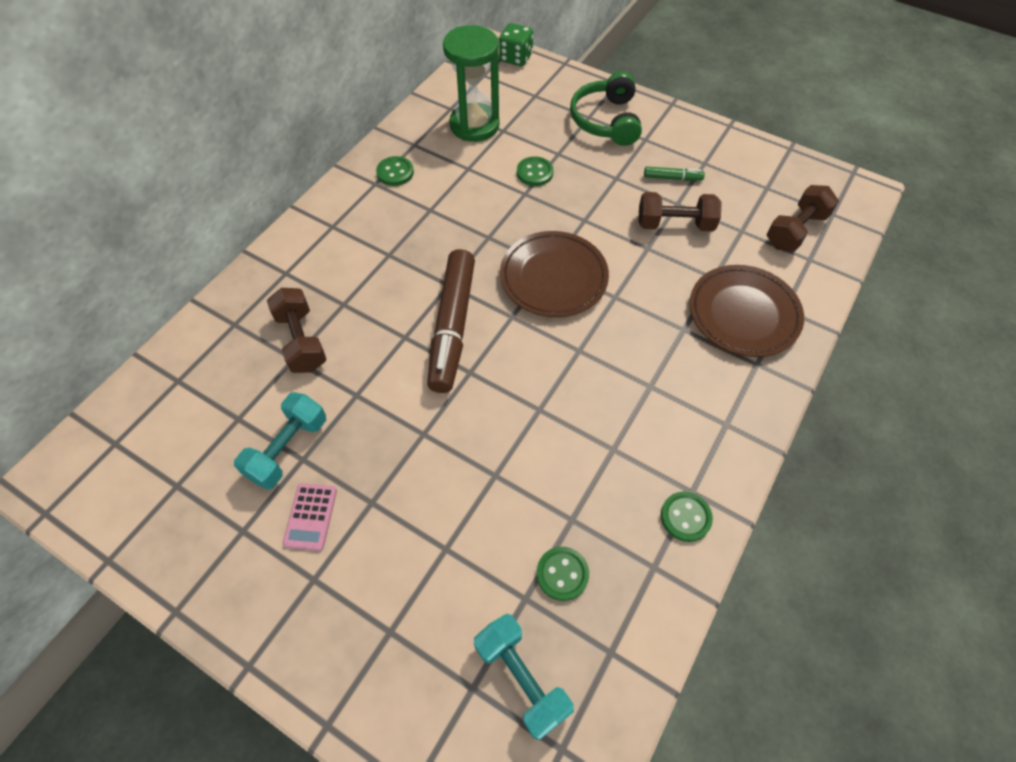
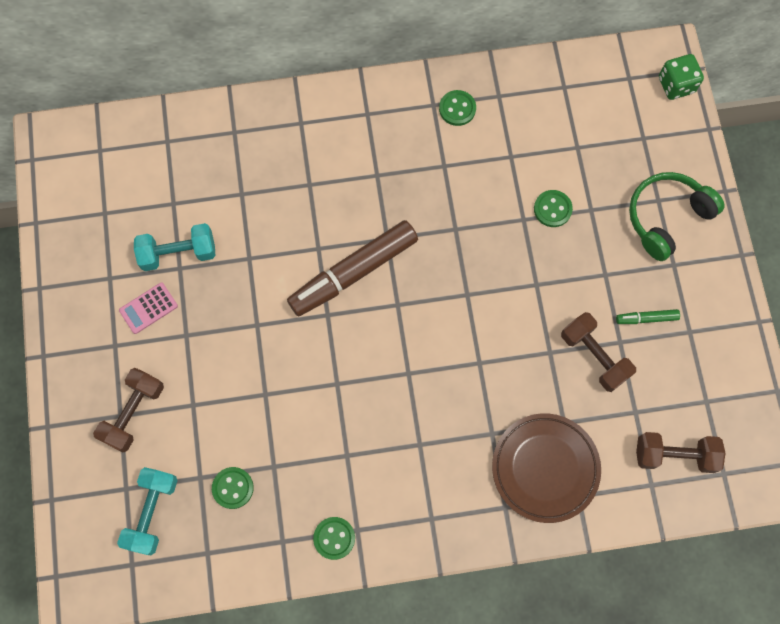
camera: 50 degrees right, 15 degrees up
(301, 341) = (258, 186): brown dumbbell -> brown dumbbell (134, 413)
(474, 125) = (562, 121): green hourglass -> none
(553, 278) = (458, 306): brown plate -> none
(672, 178) = (646, 318): green marker -> green marker turned 120 degrees clockwise

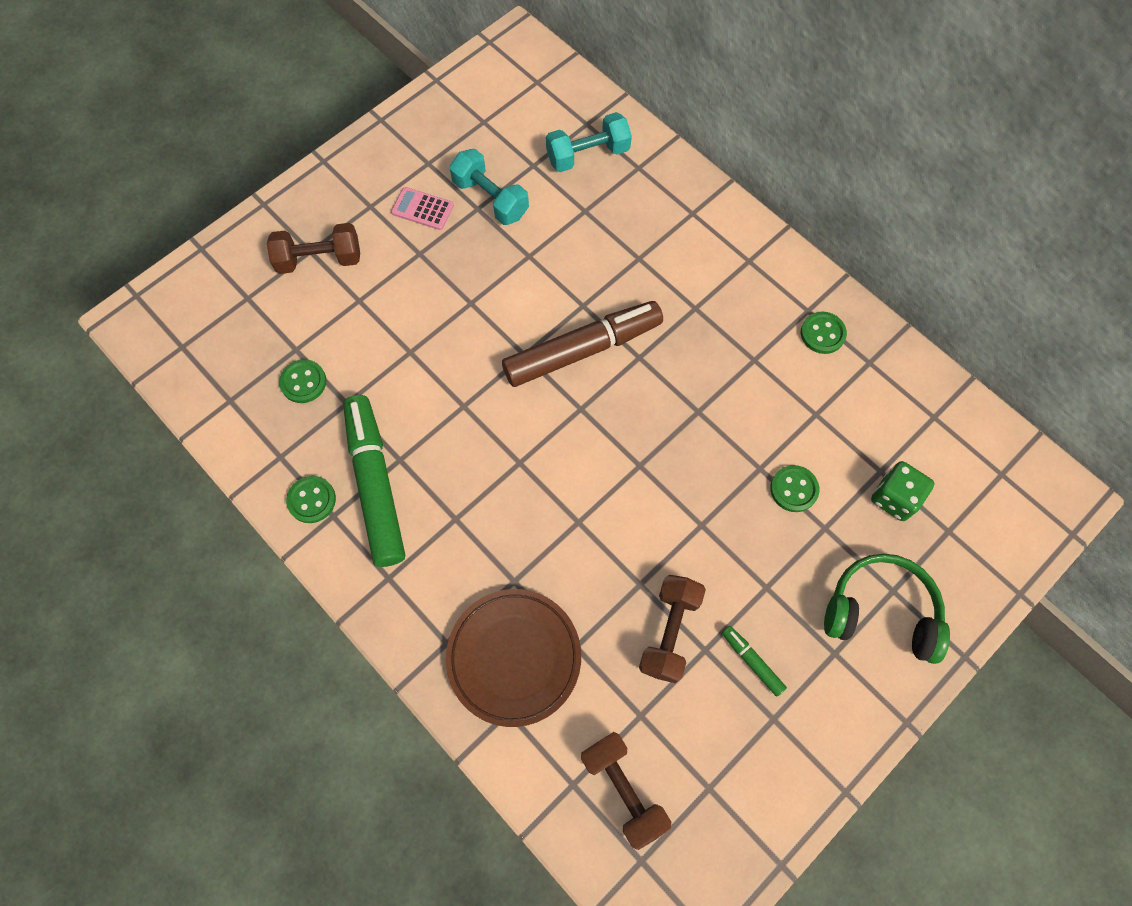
camera: 55 degrees right, 5 degrees down
(152, 512) = (239, 332): turquoise dumbbell -> turquoise dumbbell (588, 155)
(353, 272) = (582, 350): brown marker -> brown marker turned 135 degrees clockwise
(354, 484) = (375, 484): none -> green marker
(676, 85) = (1038, 526): green dice -> green dice (894, 498)

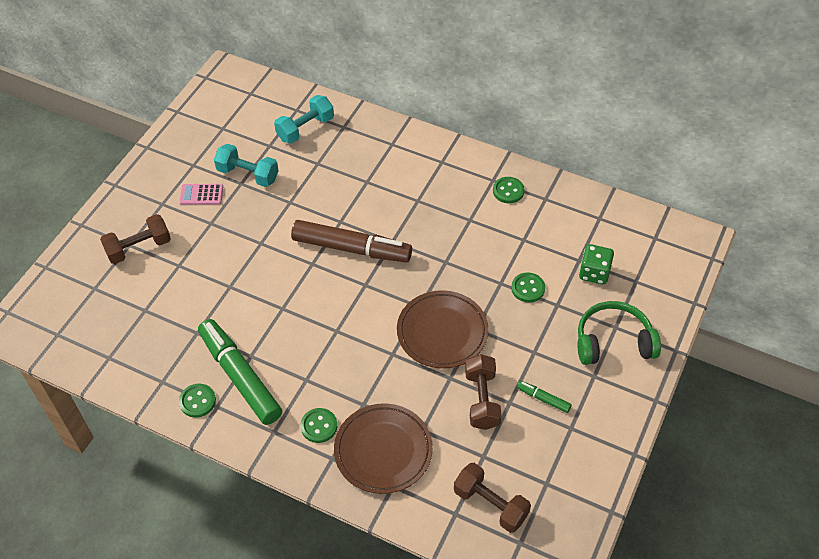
camera: 20 degrees left, 15 degrees down
(303, 382) = (160, 329): green button -> green button (319, 426)
(582, 350) = (351, 248): brown marker -> brown marker turned 60 degrees clockwise
(654, 514) = (442, 332): none -> brown plate

